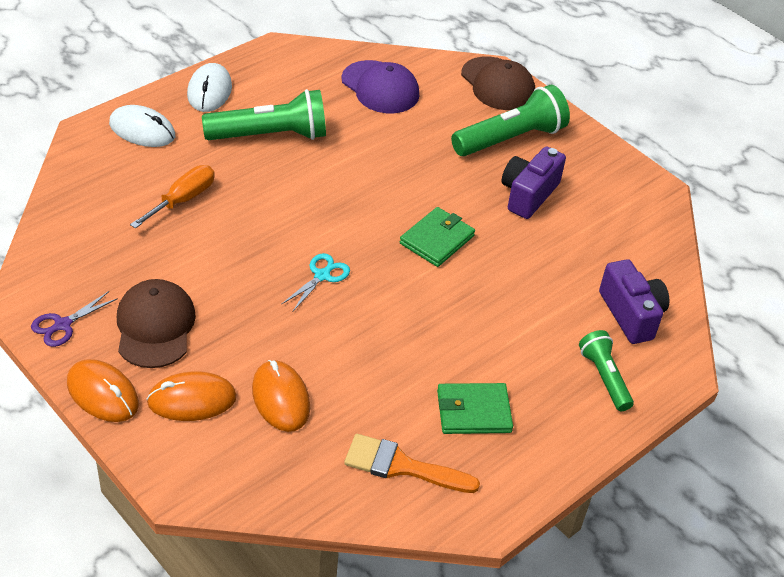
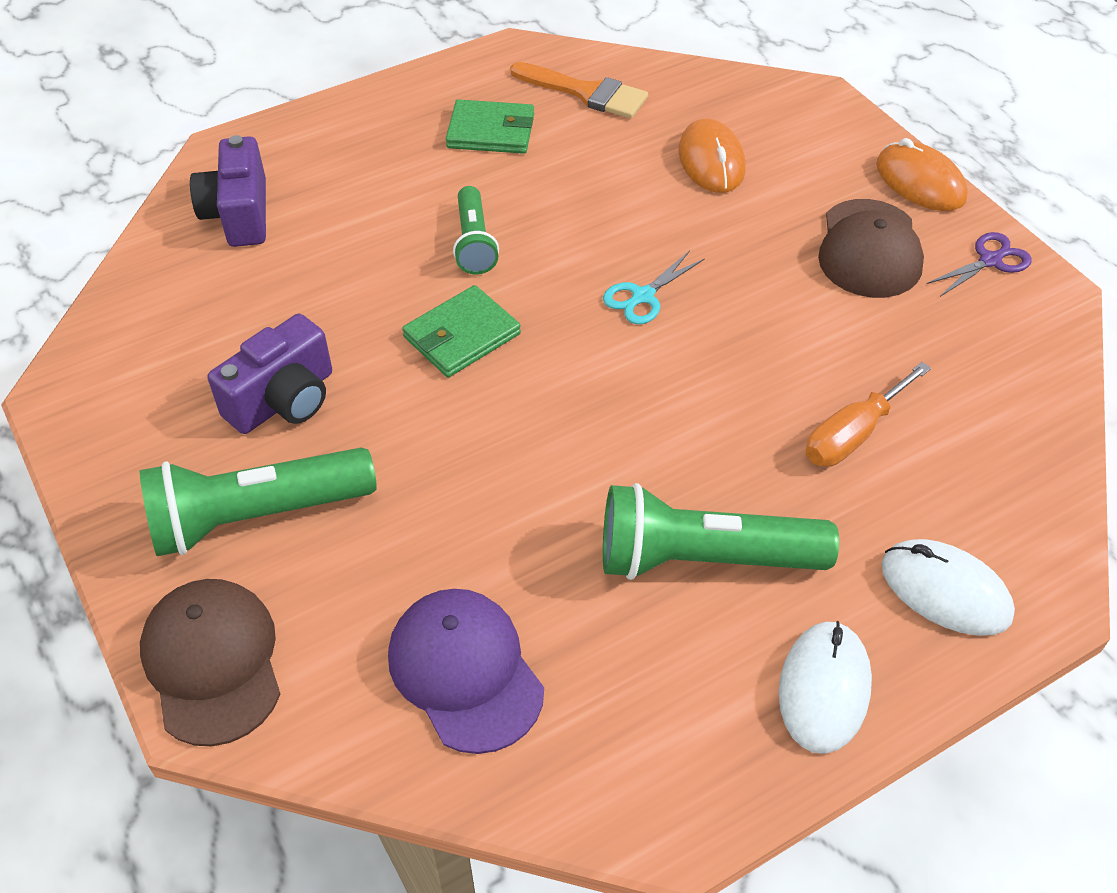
camera: 165 degrees left, 5 degrees up
(192, 400) = (815, 168): orange mouse -> none
(604, 377) = (320, 150): green flashlight -> green flashlight (474, 243)

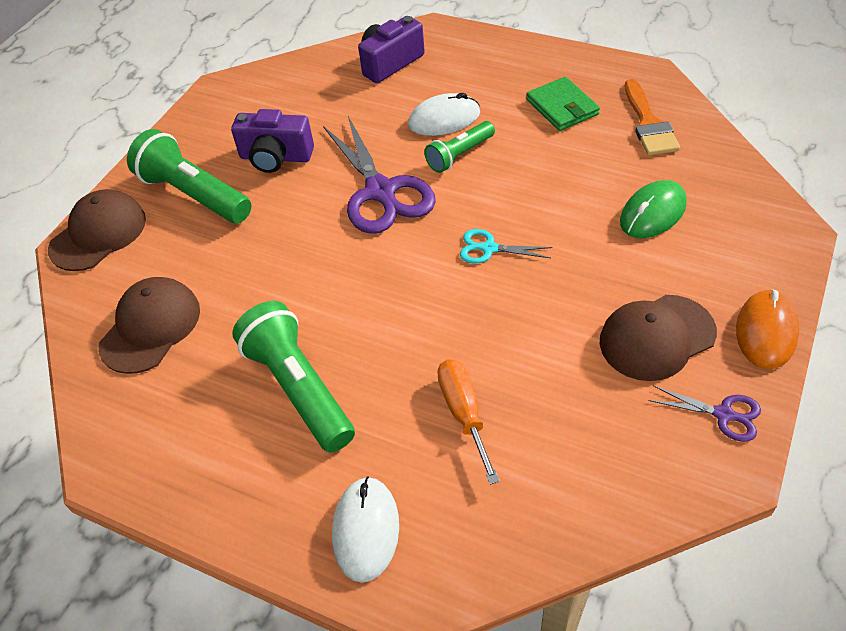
camera: 60 degrees right, 0 degrees up
(462, 335) = (381, 192): green wallet -> purple scissors
(465, 671) = (150, 327): purple cap -> brown cap
(711, 161) = (652, 213): orange mouse -> green mouse
(824, 688) = (241, 498): white mouse -> white mouse (444, 119)
(853, 434) = (464, 414): orange screwdriver -> orange screwdriver turned 60 degrees clockwise

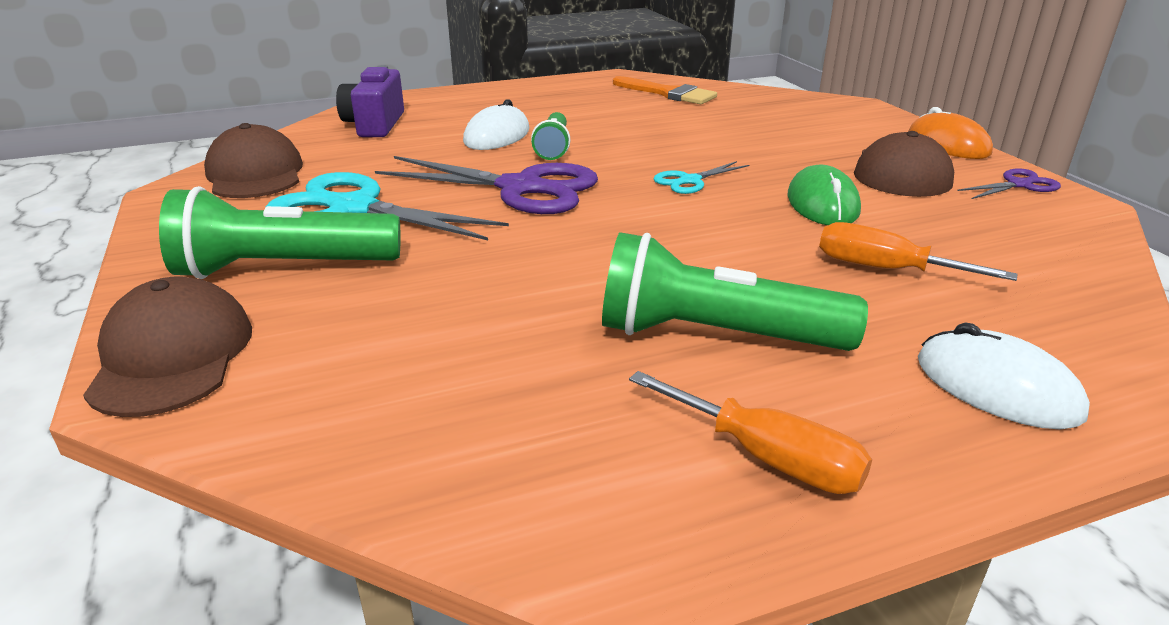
camera: 50 degrees left, 20 degrees down
(150, 327) = (426, 391): brown cap -> brown cap (255, 174)
(211, 472) = (767, 457): none -> orange screwdriver
(276, 157) = (351, 208): purple camera -> turquoise scissors
(562, 107) = (587, 104): green wallet -> none
(652, 213) = (763, 125): green mouse -> green mouse (822, 204)

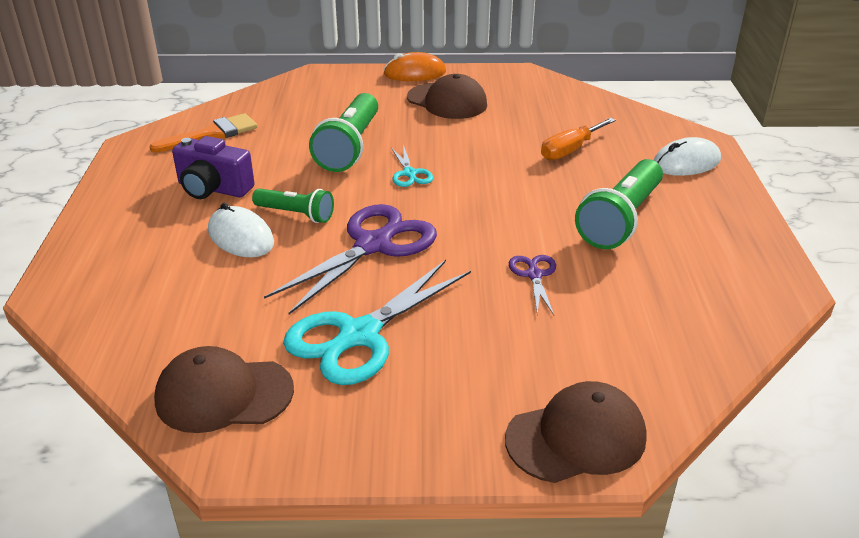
camera: 70 degrees left, 5 degrees up
(172, 356) = (576, 437): brown cap -> brown cap turned 150 degrees clockwise
(283, 268) = (458, 379): green flashlight -> green flashlight (350, 147)
(375, 125) = (137, 304): purple camera -> purple camera (213, 189)
(767, 457) = (726, 234): orange screwdriver -> none
(822, 204) = (477, 140): green mouse -> none
(1020, 184) = (488, 77): purple scissors -> purple scissors (534, 274)

